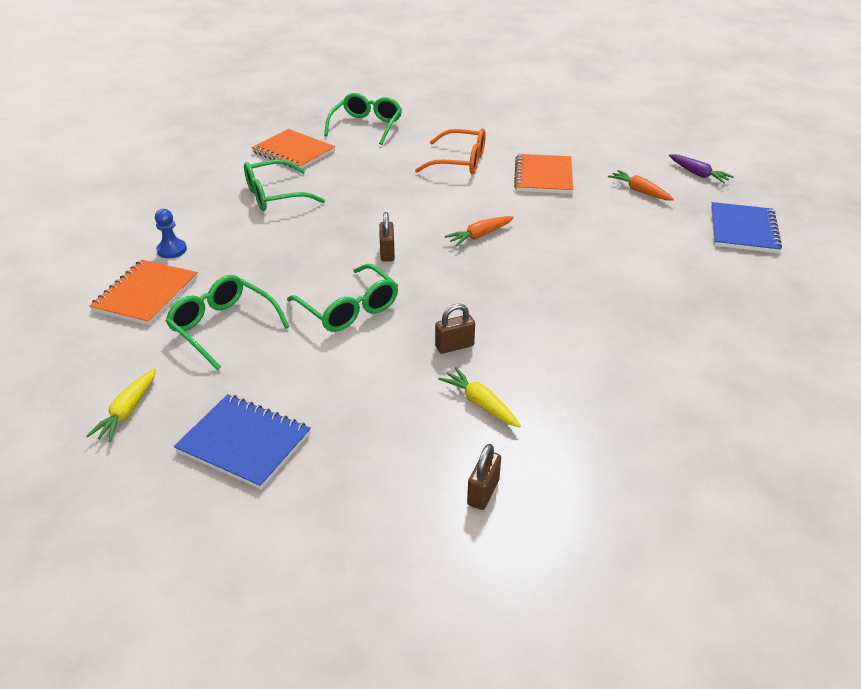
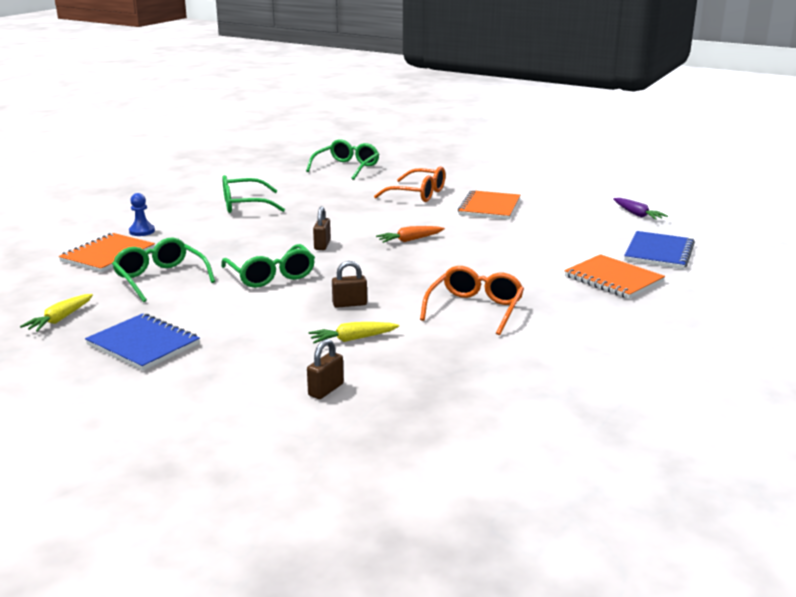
camera: 10 degrees right, 15 degrees down
(293, 152) = (274, 180): orange notebook -> orange notebook (613, 279)
(480, 403) = (352, 339): yellow carrot -> yellow carrot turned 75 degrees counterclockwise
(592, 338) = (475, 309): none -> orange glasses
(639, 191) = (574, 222): orange carrot -> none

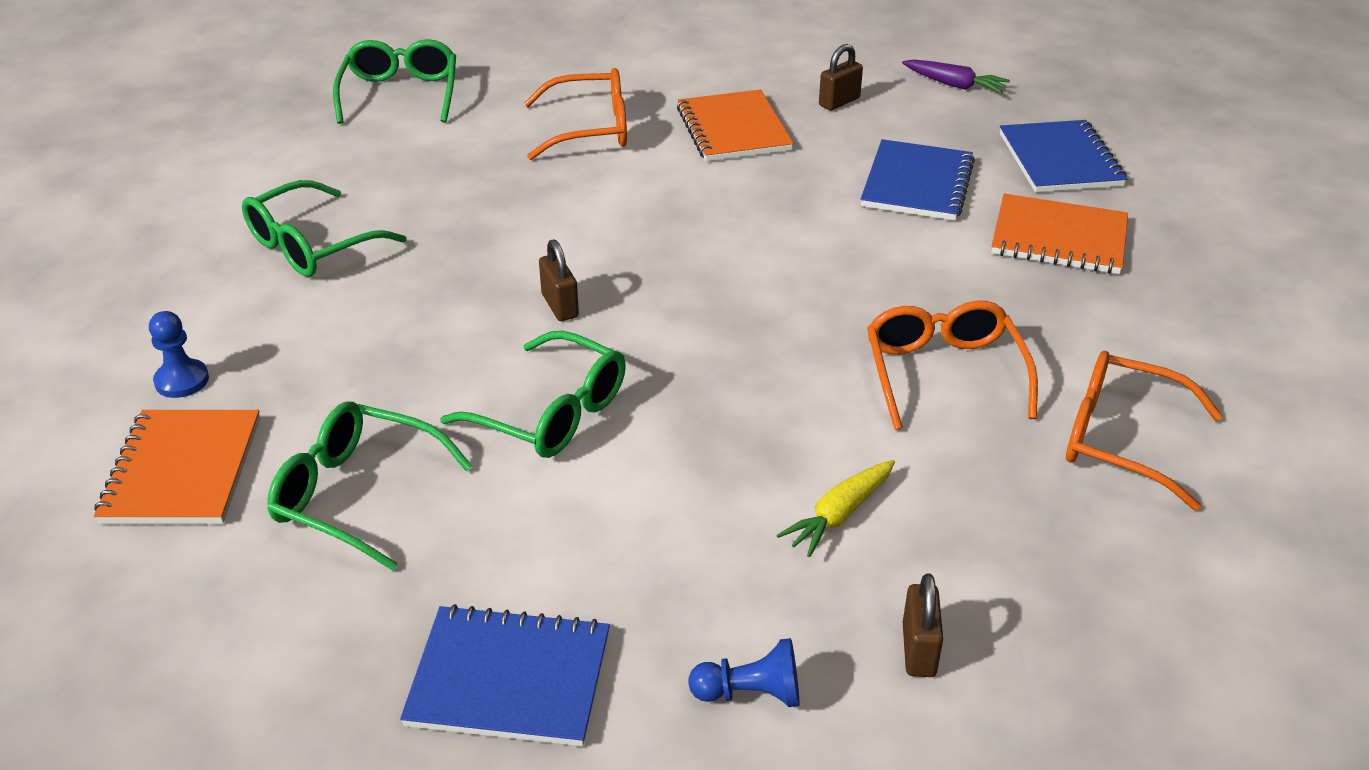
camera: 30 degrees left, 15 degrees up
(60, 319) = (275, 682): yellow carrot -> none
(232, 379) = (750, 693): none -> blue pawn
(349, 304) = (751, 434): brown padlock -> brown padlock (839, 102)
(410, 240) = (690, 246): orange carrot -> none
(537, 354) = (1120, 439): none -> orange glasses
(561, 244) = (917, 184): none -> blue notebook

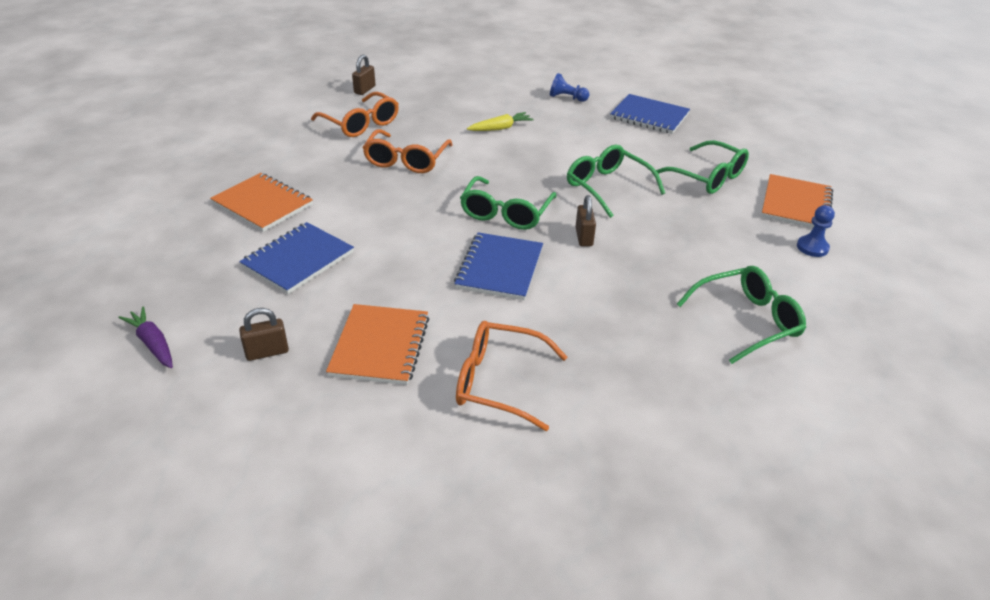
camera: 160 degrees left, 0 degrees up
(400, 94) = (672, 494): green glasses -> green glasses (506, 213)
(919, 650) = (503, 94): brown padlock -> brown padlock (364, 90)
(1060, 160) = (183, 252): blue notebook -> blue notebook (499, 268)

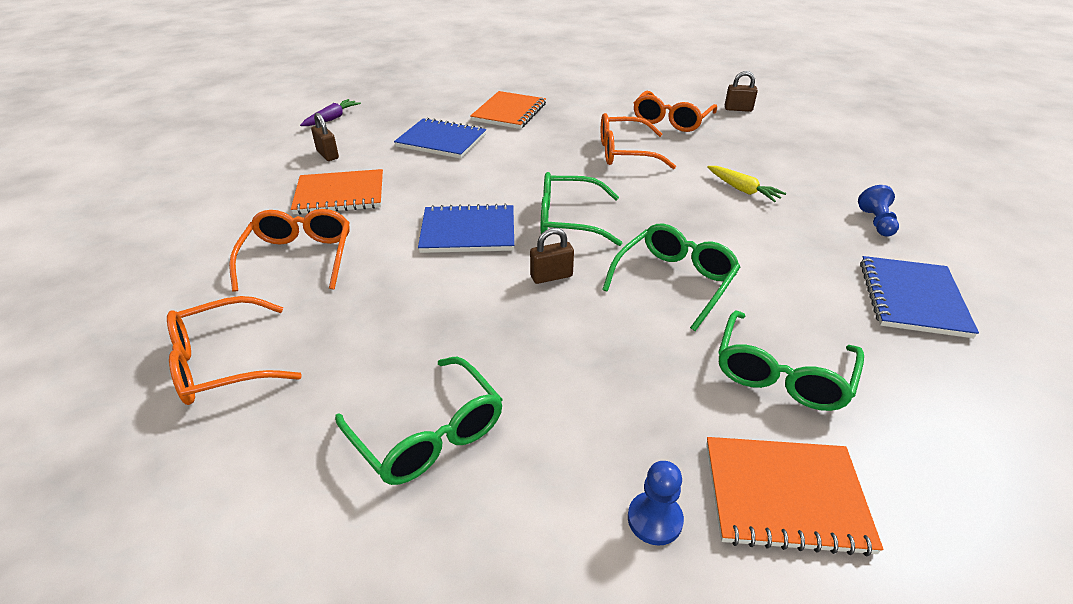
camera: 75 degrees right, 0 degrees up
(655, 435) = (222, 363): none -> orange glasses

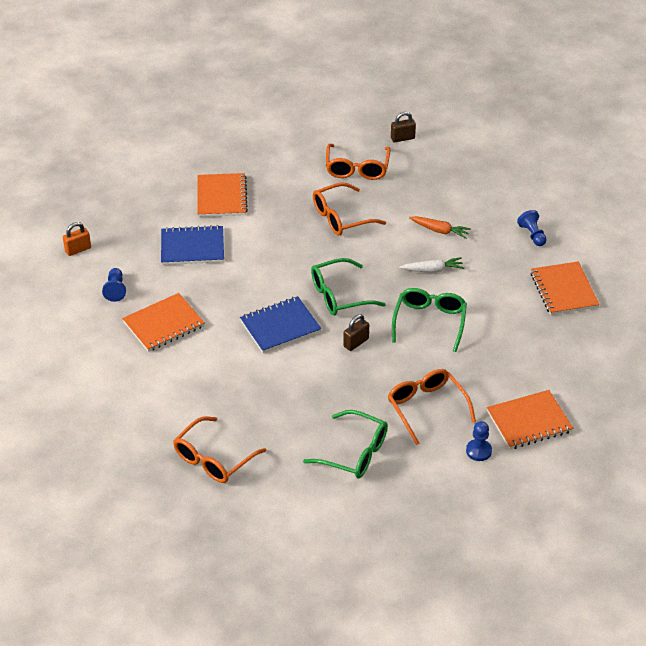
camera: 25 degrees left, 5 degrees up
(299, 257) = (187, 382): orange glasses -> orange glasses (426, 407)
(328, 155) = (115, 290): brown padlock -> blue pawn
(332, 119) = (78, 249): purple carrot -> orange padlock
(711, 225) = (432, 270): none -> white carrot
(742, 190) = (440, 231): yellow carrot -> orange carrot
(781, 374) = (509, 362): green glasses -> none
(912, 298) = (563, 290): blue notebook -> orange notebook

